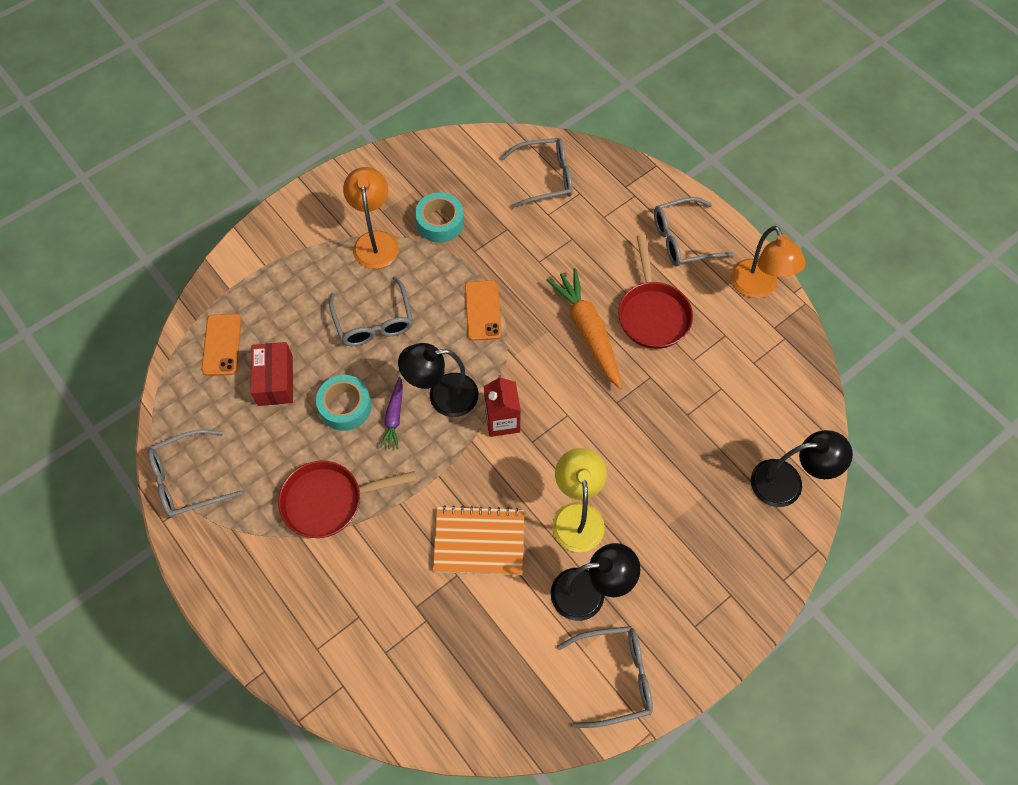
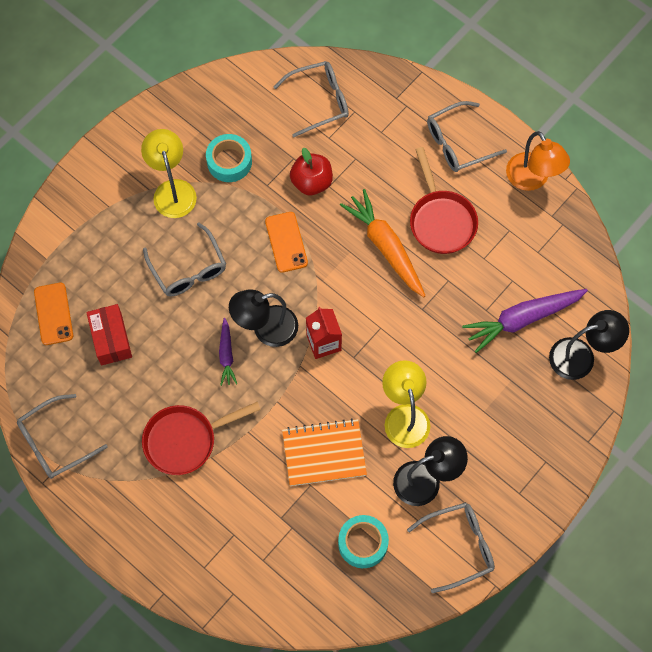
camera: 10 degrees left, 5 degrees up
(345, 406) = (180, 353): turquoise tape -> turquoise tape (363, 543)
(375, 241) = (172, 190): orange lamp -> yellow lamp
(521, 255) = (311, 182): none -> red apple
(726, 431) = (522, 319): none -> purple carrot

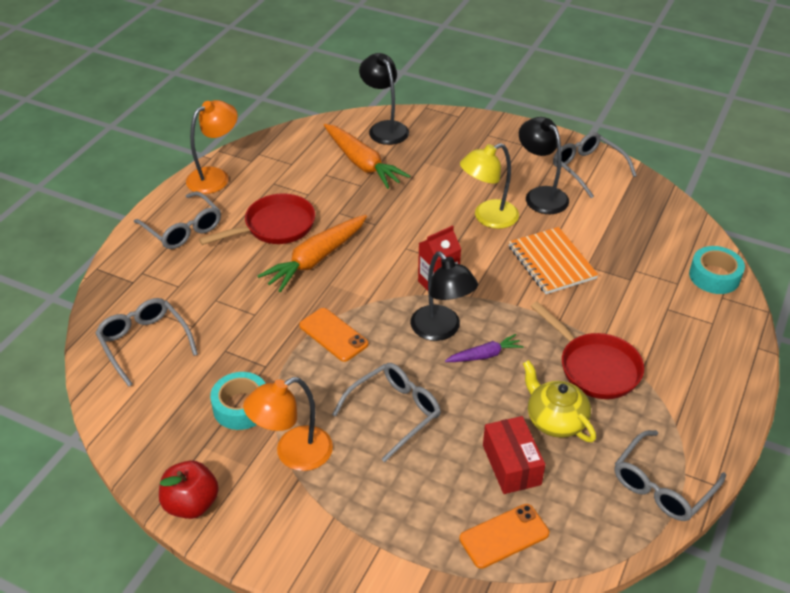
camera: 105 degrees left, 25 degrees down
(55, 442) = (662, 485): grey glasses -> grey glasses turned 90 degrees clockwise
(111, 339) = (511, 465): red box -> red box turned 75 degrees counterclockwise
(142, 387) = (555, 420): none -> yellow teapot
(172, 190) = (293, 454): yellow lamp -> orange lamp
(286, 242) = (333, 335): orange phone -> orange phone turned 75 degrees clockwise
(311, 182) = (253, 329): red apple -> red apple (191, 504)
(363, 543) = (620, 223): turquoise tape -> turquoise tape (714, 276)
(522, 319) = (362, 163): purple carrot -> orange carrot

